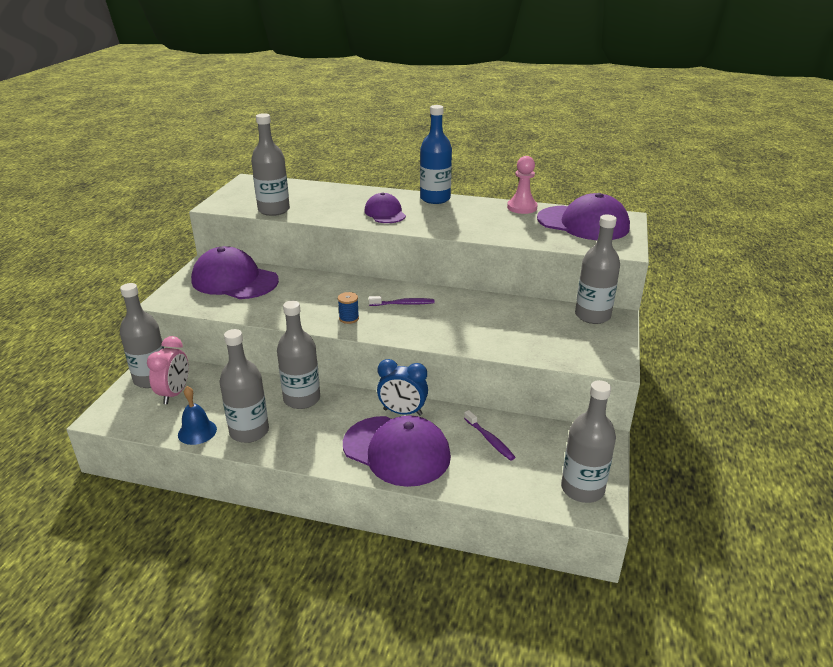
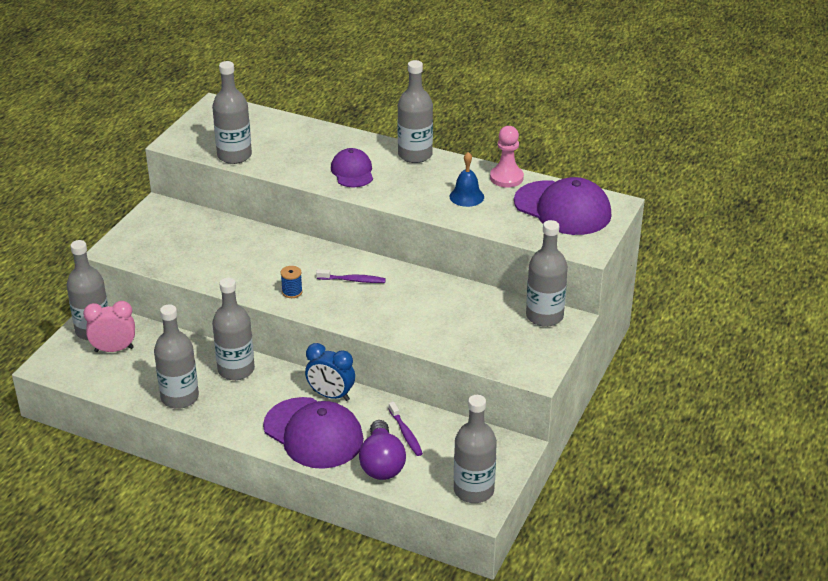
camera: 10 degrees right, 5 degrees up
(174, 393) = (114, 349): pink clock -> pink clock turned 120 degrees counterclockwise
(197, 432) = (131, 392): blue bell -> blue bell (466, 196)
(234, 280) = (185, 231): purple cap -> none
(435, 199) = (415, 155): blue bottle -> grey bottle
(477, 473) = (382, 463): none -> purple light bulb

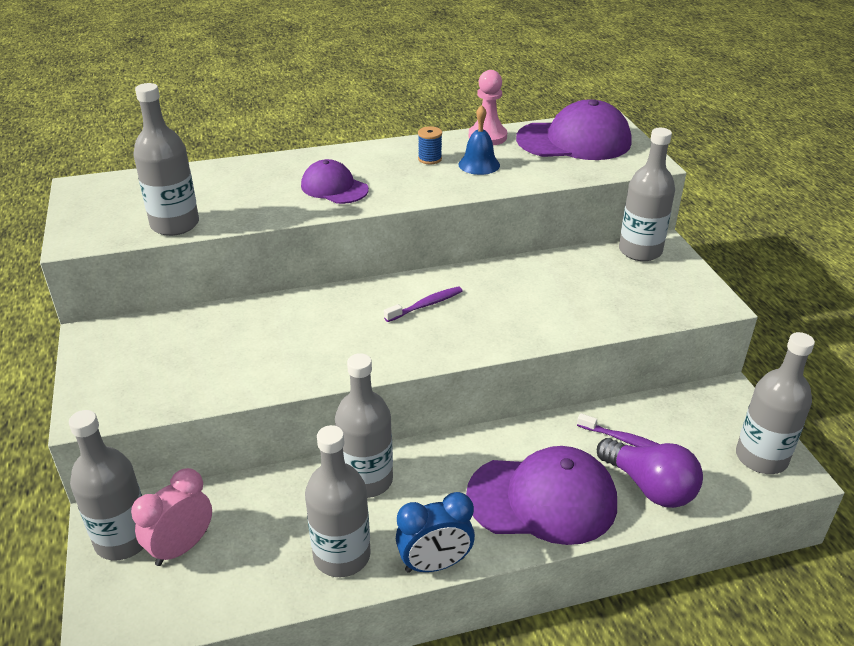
camera: 40 degrees left, 0 degrees up
(292, 292) = (380, 349): blue spool -> blue spool (430, 159)
(331, 395) = (503, 446): blue clock -> blue clock (435, 564)
(415, 155) = (374, 150): grey bottle -> none

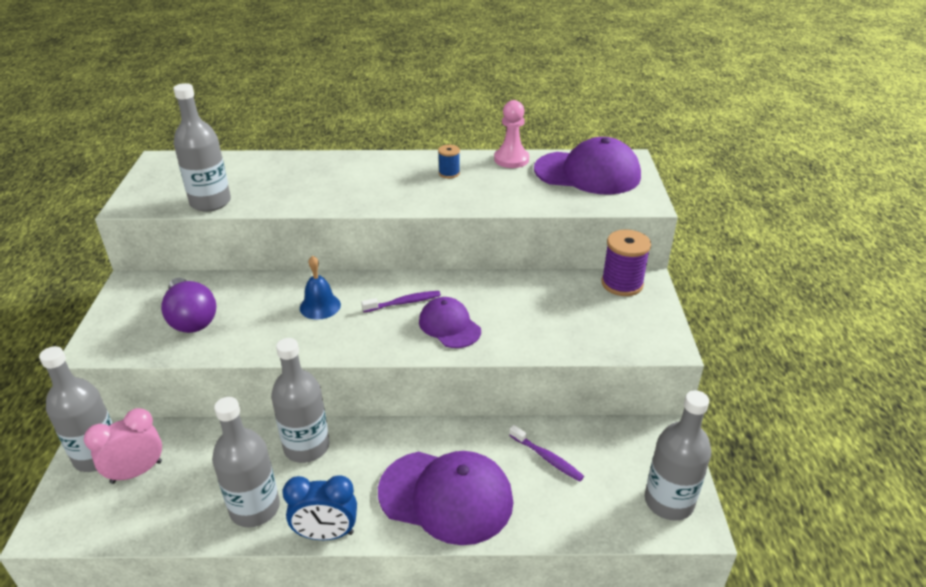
camera: 15 degrees right, 0 degrees up
(334, 188) = (354, 188): purple cap -> purple cap (449, 326)
(479, 164) = (489, 184): blue bell -> blue bell (320, 306)
(640, 251) = (622, 284): grey bottle -> purple spool
(650, 487) = (548, 506): purple light bulb -> purple light bulb (191, 318)

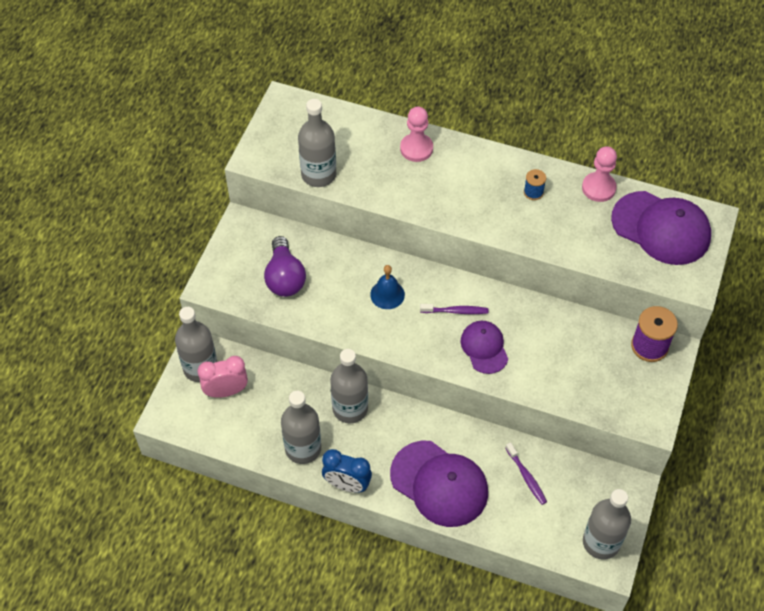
camera: 20 degrees right, 20 degrees up
(314, 167) = (416, 148): none -> pink pawn

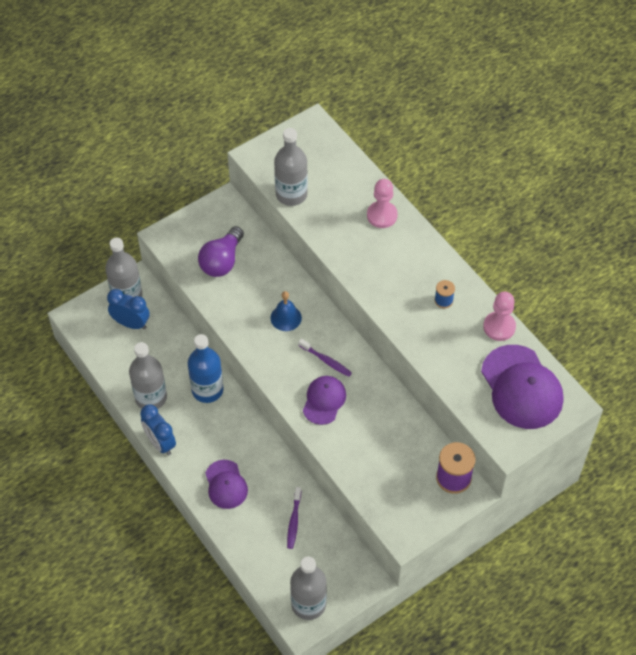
camera: 35 degrees right, 0 degrees up
(226, 391) = (131, 323): pink clock -> blue clock
(350, 408) = (207, 390): grey bottle -> blue bottle
(439, 484) = (226, 484): purple cap -> purple cap, size x0.58

